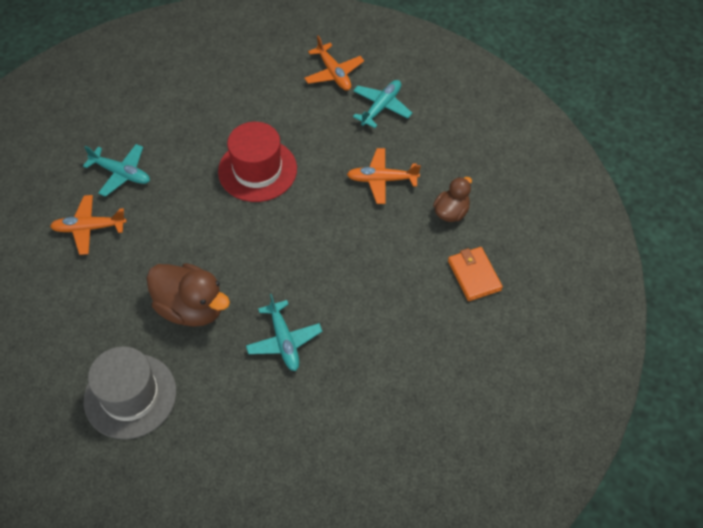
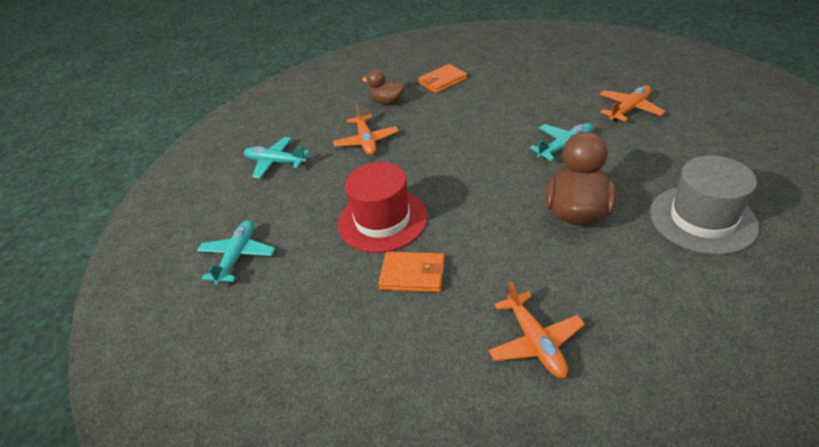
camera: 100 degrees left, 15 degrees down
(121, 173) = (433, 343): turquoise plane -> turquoise plane (237, 256)
(187, 176) = (412, 274): none -> orange wallet
(334, 73) = (230, 205): orange plane -> orange plane (629, 109)

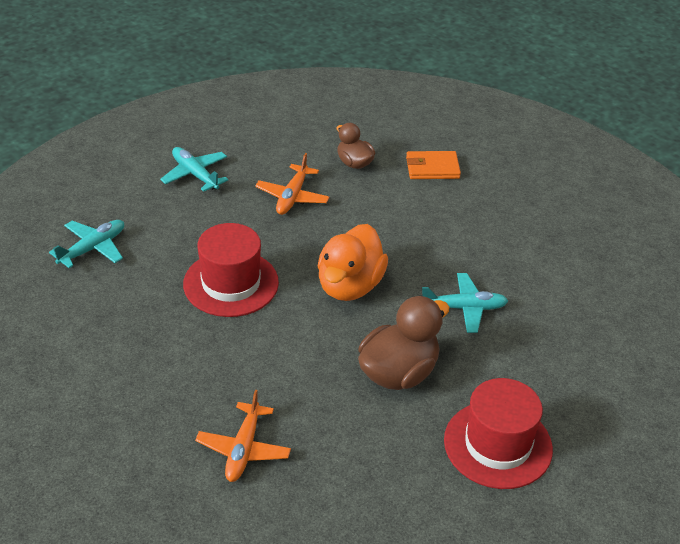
camera: 25 degrees right, 0 degrees up
(412, 274) = (208, 344): orange wallet -> none
(473, 174) = (350, 286): none -> orange duck
(629, 109) = (578, 305): orange plane -> none
(702, 219) = (498, 444): grey hat -> red hat

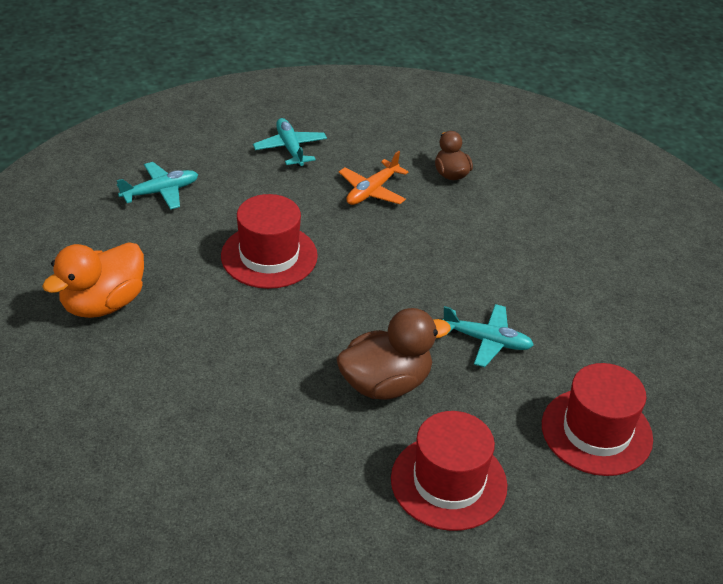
camera: 20 degrees right, 0 degrees up
(243, 449) = (197, 410): orange plane -> none
(350, 286) = (382, 288): orange duck -> orange duck (103, 304)
(432, 168) = (529, 198): orange wallet -> none
(594, 362) = (596, 432): none -> red hat

